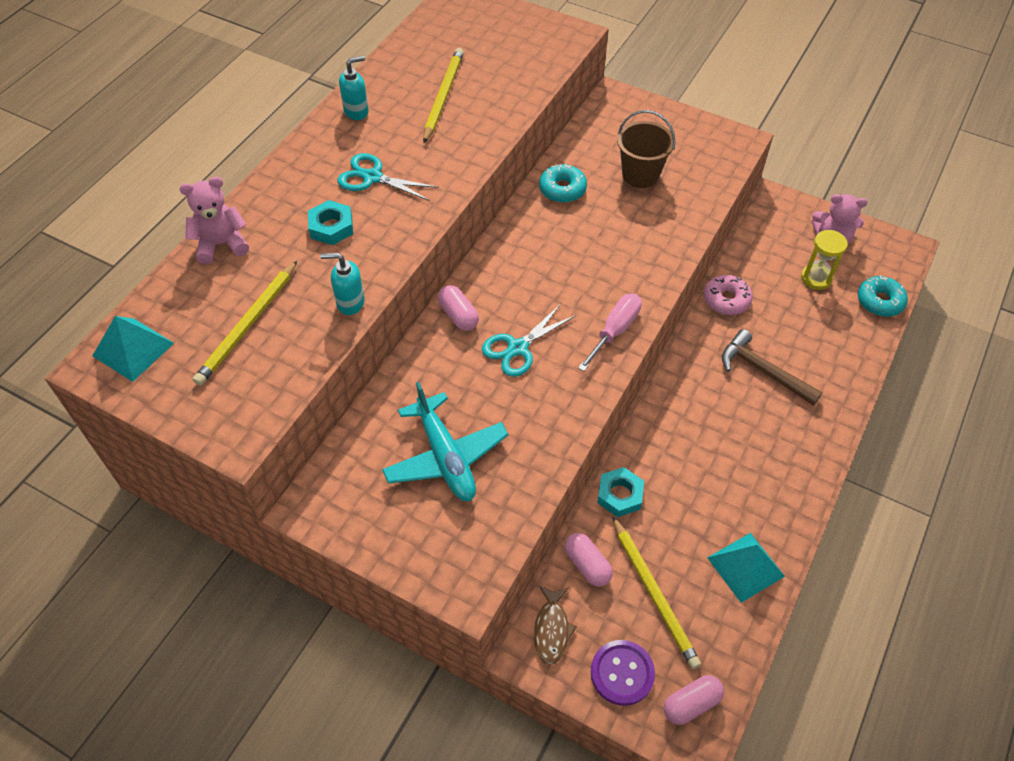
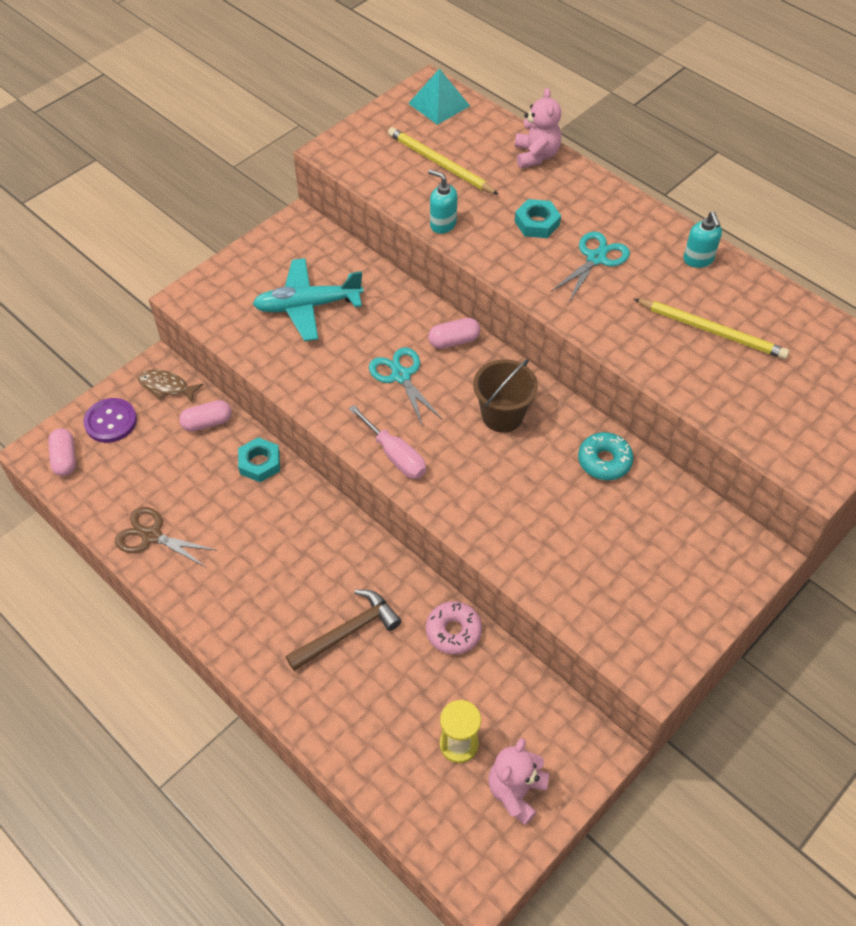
camera: 105 degrees right, 0 degrees up
(350, 302) = (442, 224): turquoise soap dispenser -> turquoise soap dispenser turned 75 degrees counterclockwise
(640, 174) = (612, 543): brown bucket -> brown bucket (502, 415)
(654, 593) = (161, 461): yellow pencil -> none
(745, 567) = (151, 536): turquoise pyramid -> brown scissors
(880, 301) = (402, 804): turquoise donut -> none

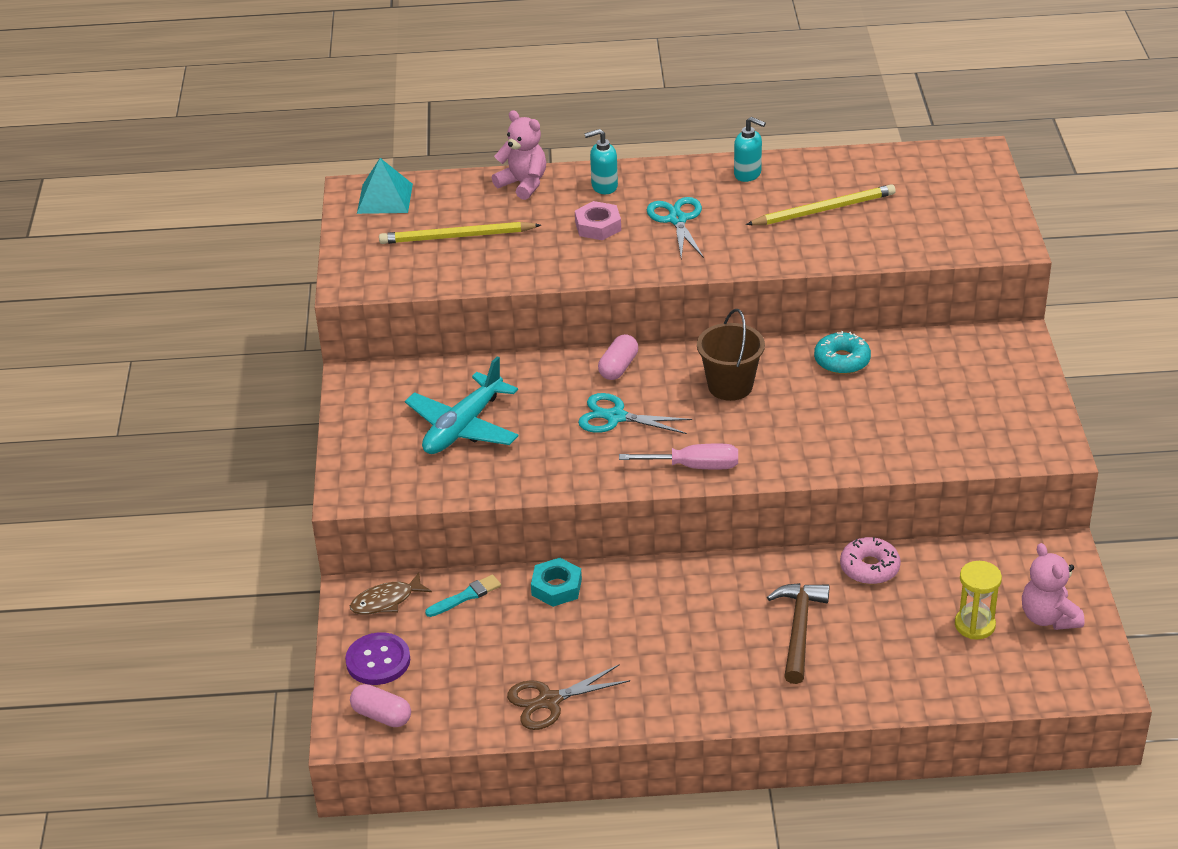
camera: 45 degrees left, 15 degrees down
(207, 422) = (466, 596): pink capsule -> turquoise brush
(442, 224) = (527, 273): turquoise soap dispenser -> turquoise soap dispenser (604, 186)
(537, 223) = (598, 226): turquoise nut -> pink nut

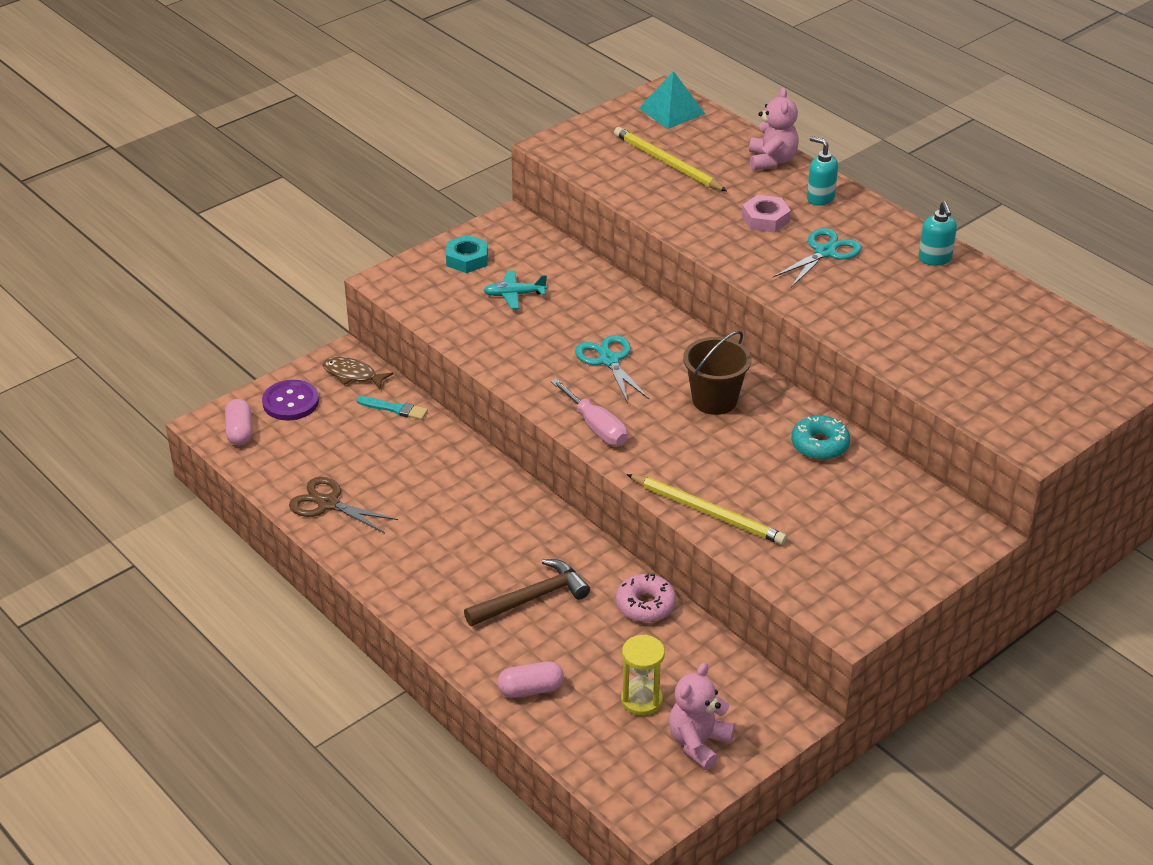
camera: 50 degrees right, 0 degrees up
(463, 427) = (514, 295): turquoise plane -> turquoise plane, size x0.53
(556, 587) = (449, 447): turquoise nut -> turquoise nut (467, 259)
(618, 367) = (669, 333): pink capsule -> pink capsule (530, 689)
(823, 210) = (940, 319): yellow pencil -> yellow pencil (707, 512)

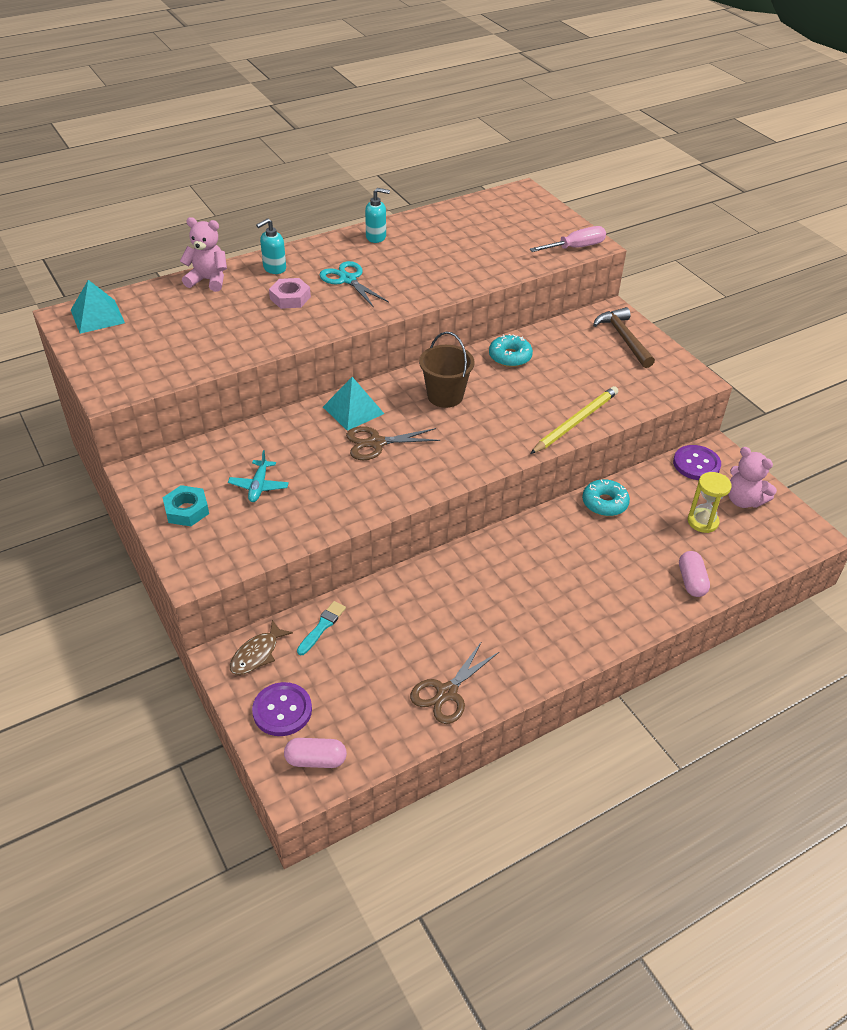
camera: 80 degrees left, 5 degrees up
(531, 598) = (590, 566): brown hammer -> brown hammer (624, 339)
(596, 427) = (462, 464): pink screwdriver -> pink screwdriver (576, 247)
(609, 360) = (376, 443): turquoise scissors -> brown scissors
(645, 605) = (604, 503): pink donut -> turquoise donut
(659, 335) = (353, 410): none -> turquoise pyramid
(667, 163) = (180, 332): yellow pencil -> none
(756, 693) = (696, 464): none -> purple button

